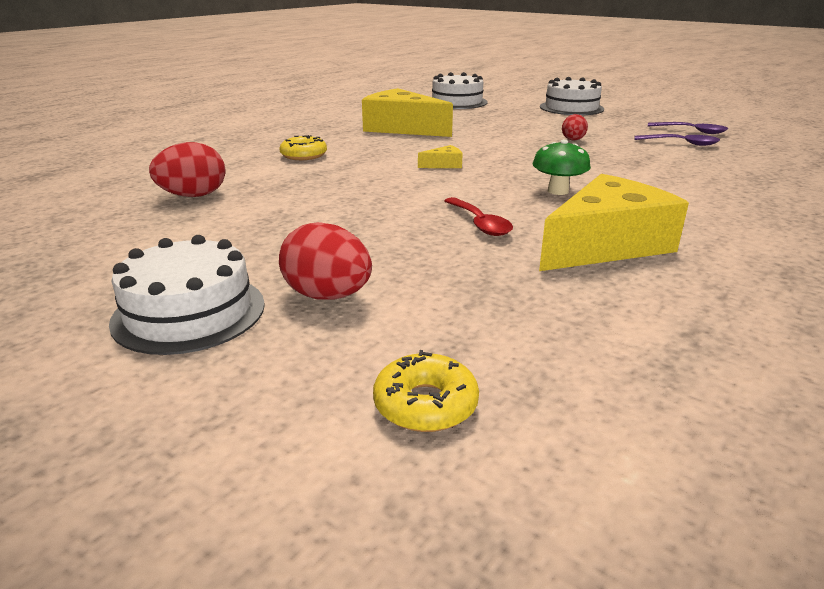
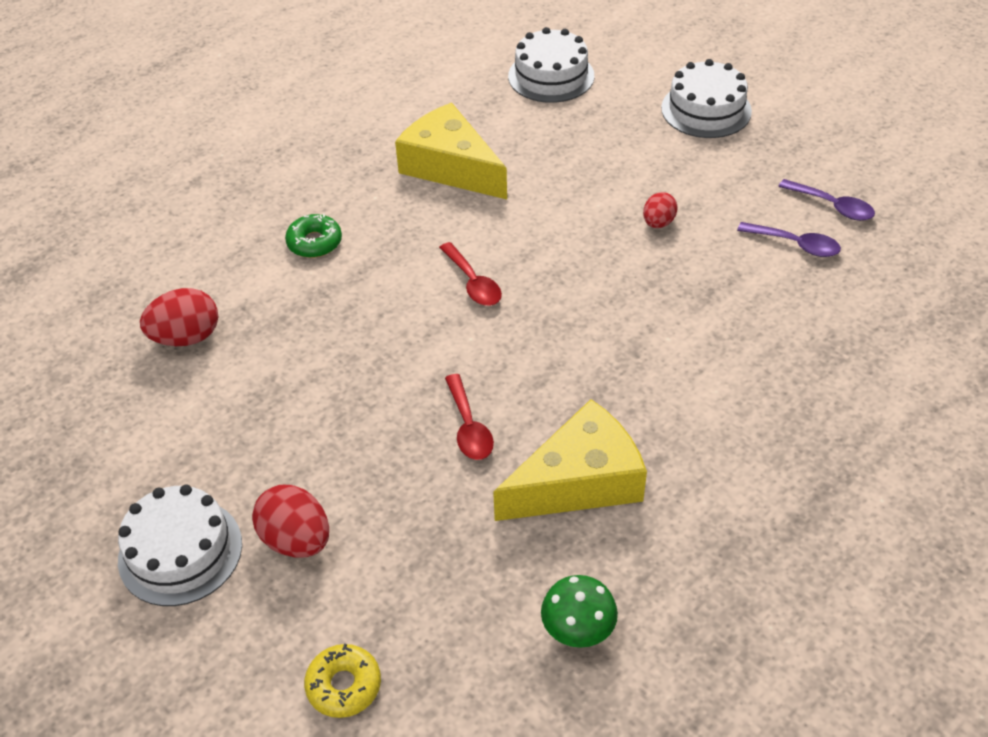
camera: 10 degrees right, 20 degrees up
(304, 155) = (314, 242): yellow donut -> green donut
(444, 165) = (473, 283): yellow cheese -> red spoon
(558, 191) = (579, 362): green mushroom -> green mushroom (578, 630)

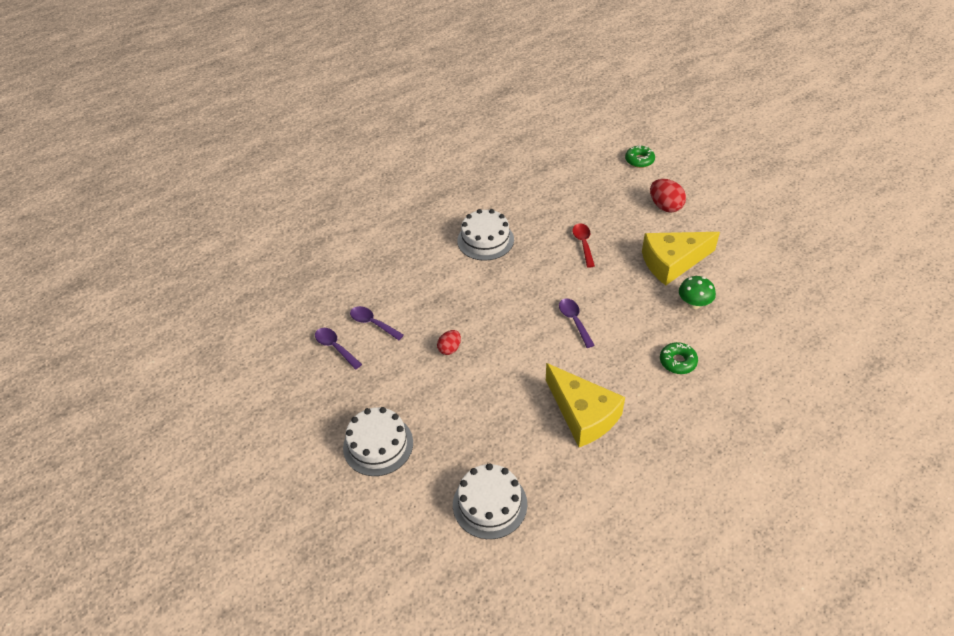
camera: 170 degrees left, 0 degrees up
(180, 551) = (718, 207): white cake -> white cake (485, 240)
(186, 337) = (746, 306): red egg -> none
(344, 685) = (639, 160): yellow donut -> green donut
(473, 283) = (574, 321): red spoon -> purple spoon
(578, 630) = (545, 168): green mushroom -> green mushroom (694, 304)
(579, 481) = (533, 216): yellow cheese -> yellow cheese (672, 262)

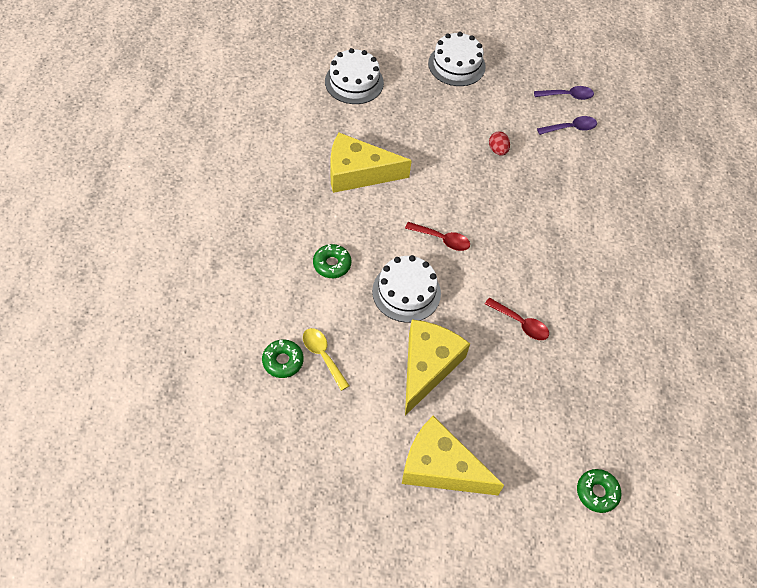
camera: 125 degrees right, 10 degrees up
(485, 240) = (598, 260): white cake -> white cake (406, 292)
(574, 321) = (442, 239): purple spoon -> red spoon
(665, 206) = (502, 439): red egg -> none
(694, 304) = (368, 332): green mushroom -> none
(717, 217) = (440, 467): none -> yellow cheese
(740, 312) = (323, 355): none -> yellow spoon
(774, 327) = (283, 361): none -> green donut

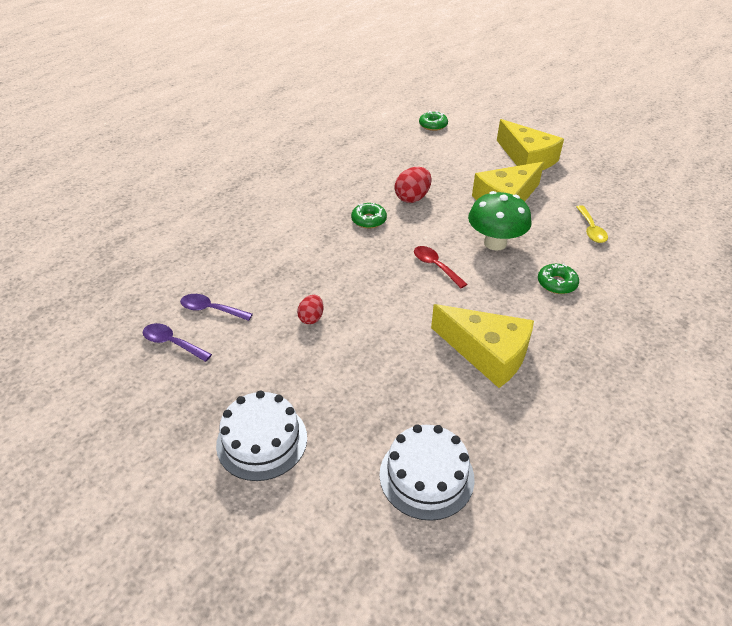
camera: 145 degrees left, 15 degrees down
(283, 361) = (628, 237): green donut -> green donut (369, 220)
(406, 292) = (495, 243): white cake -> green mushroom
(521, 323) = (412, 198): red spoon -> red egg

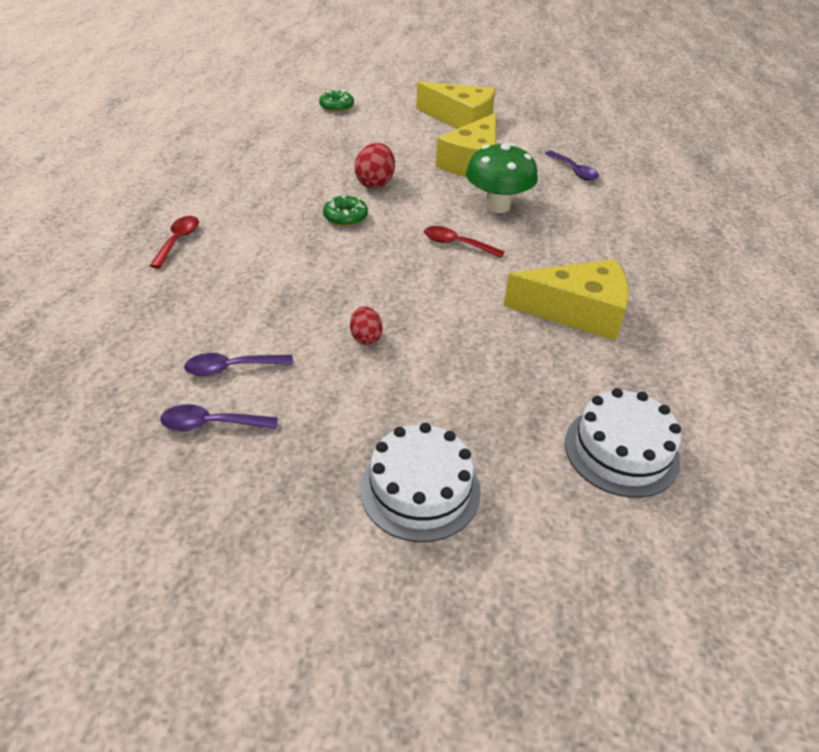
camera: 30 degrees left, 0 degrees up
(244, 207) = (178, 241): none -> red spoon
(556, 283) = (585, 227): green donut -> none
(591, 230) = (574, 171): yellow spoon -> purple spoon

